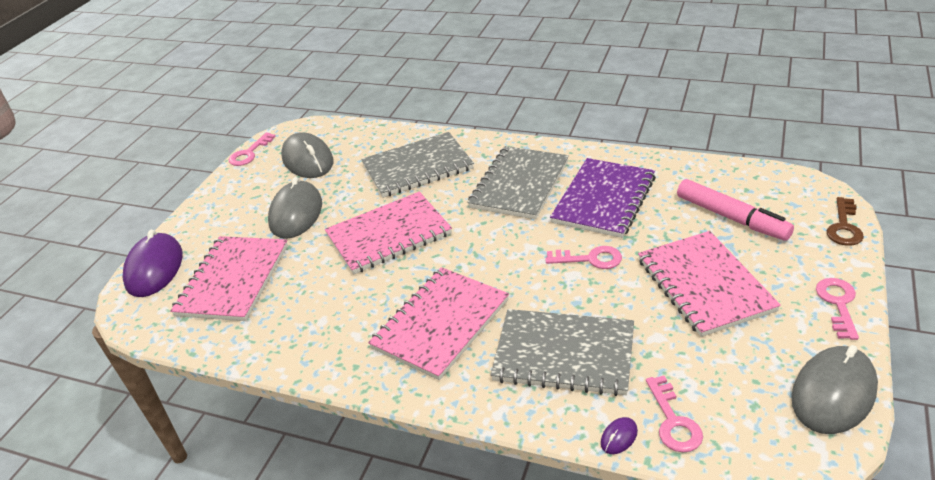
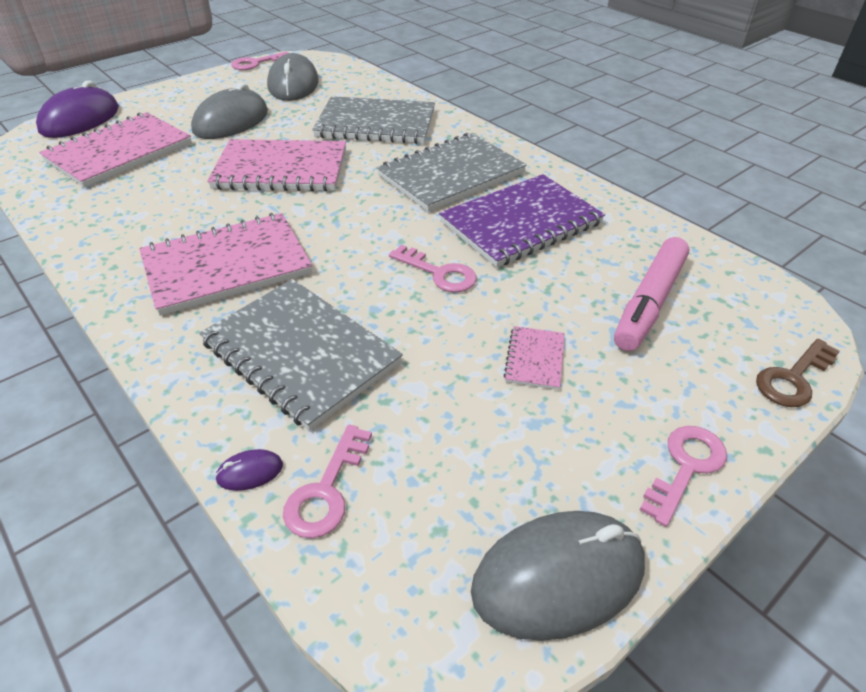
camera: 25 degrees right, 5 degrees up
(704, 285) = (534, 359): pink notebook -> pink notebook, size x0.44
(731, 218) = (649, 302): pink marker -> pink marker turned 45 degrees clockwise

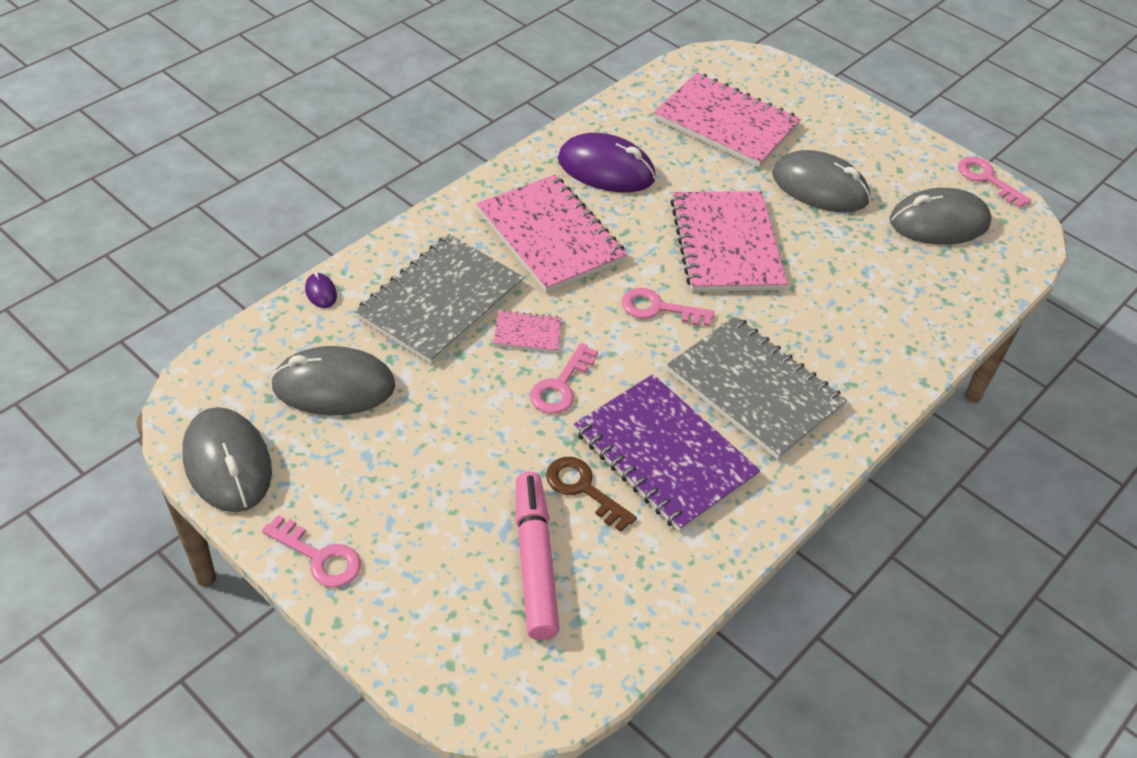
camera: 80 degrees right, 5 degrees up
(80, 119) = (784, 79): purple mouse -> purple mouse (606, 169)
(326, 490) = (304, 334): pink key -> pink key (658, 308)
(376, 124) = (859, 311): grey notebook -> none
(425, 456) = (334, 386): none -> grey mouse
(534, 359) = (443, 458): pink notebook -> pink notebook (527, 333)
(649, 302) = (535, 561): pink marker -> pink marker turned 60 degrees clockwise
(793, 378) = (427, 671): brown key -> brown key (583, 489)

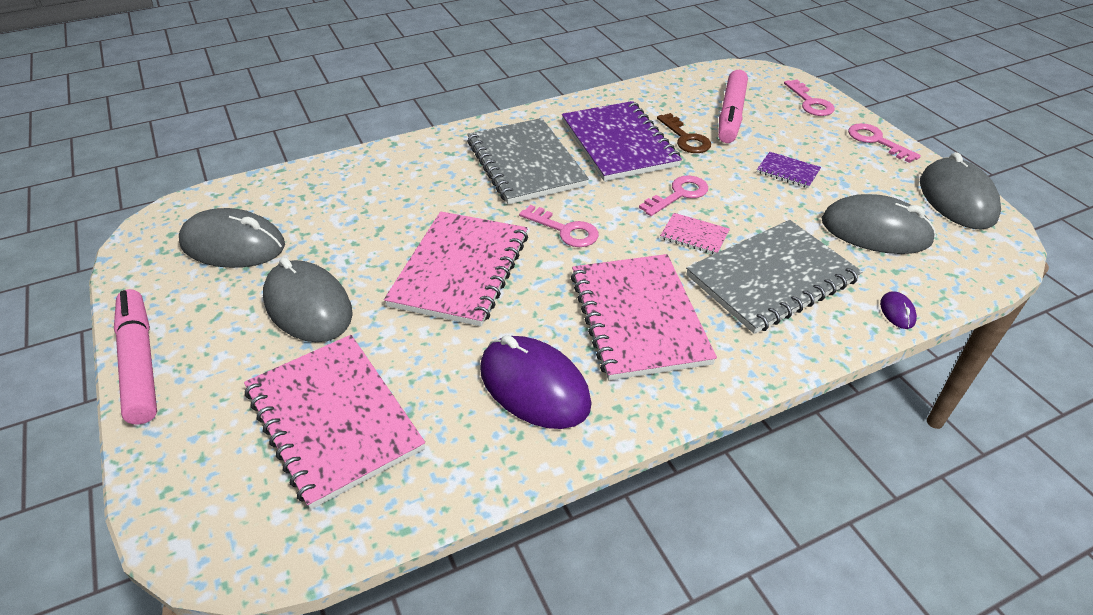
camera: 155 degrees left, 5 degrees down
(439, 458) = (787, 171): none -> purple notebook
(889, 127) = (140, 363): none -> pink marker
(987, 179) = (125, 275): pink key -> pink key (810, 102)

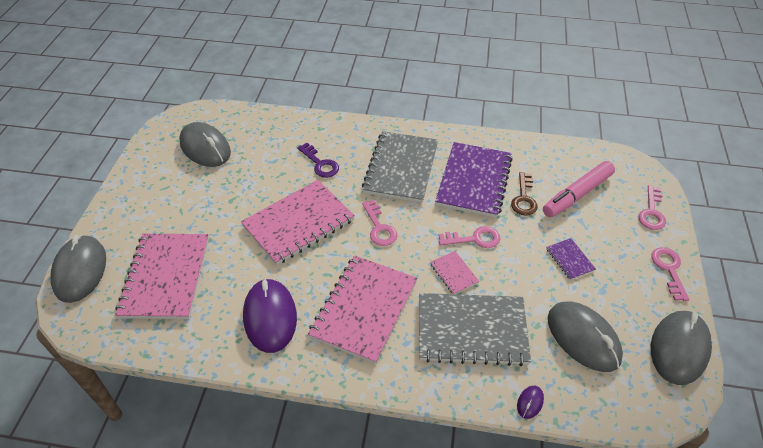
camera: 35 degrees right, 5 degrees up
(140, 363) = (115, 196): pink marker -> none
(308, 306) = (208, 204): grey mouse -> grey mouse (80, 270)
(420, 198) = (320, 164): none -> purple key

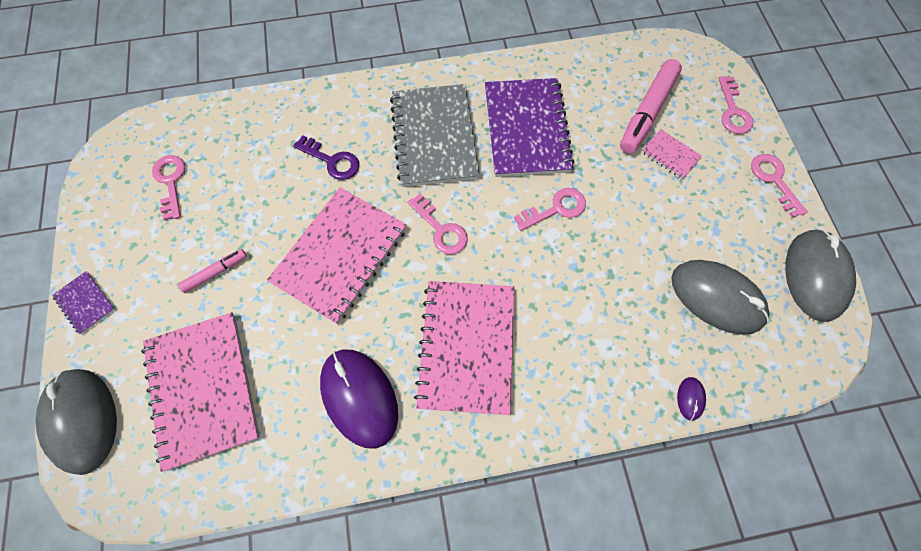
camera: 20 degrees left, 20 degrees up
(205, 148) = (171, 182): grey mouse -> pink key
(208, 209) = (215, 272): none -> pink marker
(453, 273) = (550, 263): pink notebook -> pink notebook (670, 155)
(472, 330) = (597, 331): grey notebook -> none
(524, 198) = (591, 135): brown key -> none
(569, 260) = (669, 202): purple notebook -> purple notebook (85, 303)

